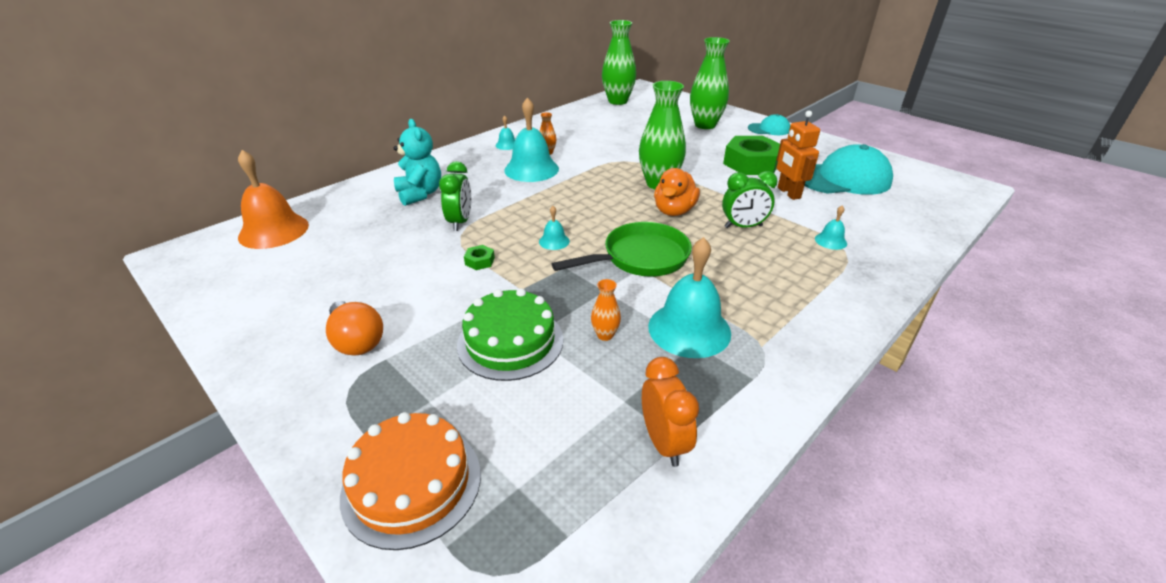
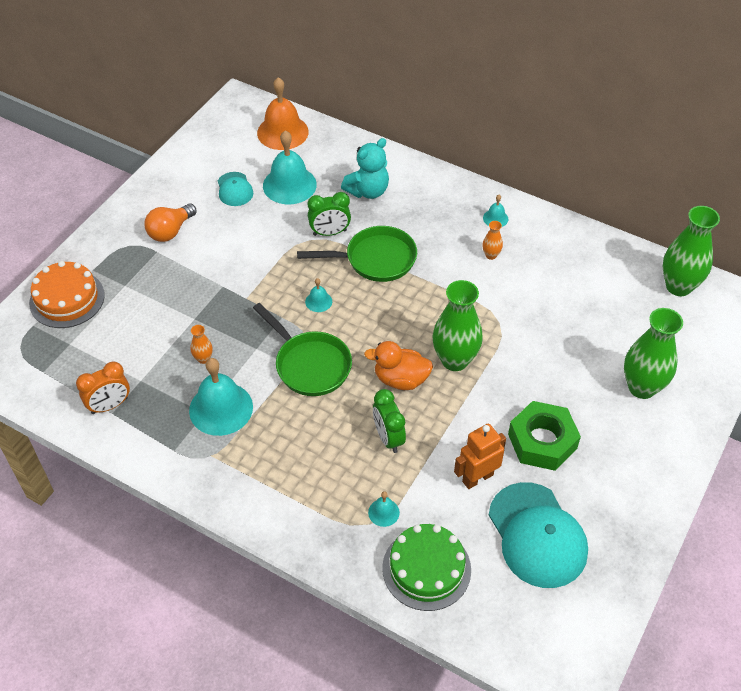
camera: 75 degrees right, 15 degrees up
(479, 261) = (275, 263): green nut -> none
(510, 341) = (185, 308): green cake -> green cake (426, 568)
(516, 202) = (375, 259): none -> green pan
(531, 169) = (447, 252): turquoise bell -> turquoise bell (289, 185)
(769, 129) = (663, 459): turquoise cap -> turquoise cap (234, 189)

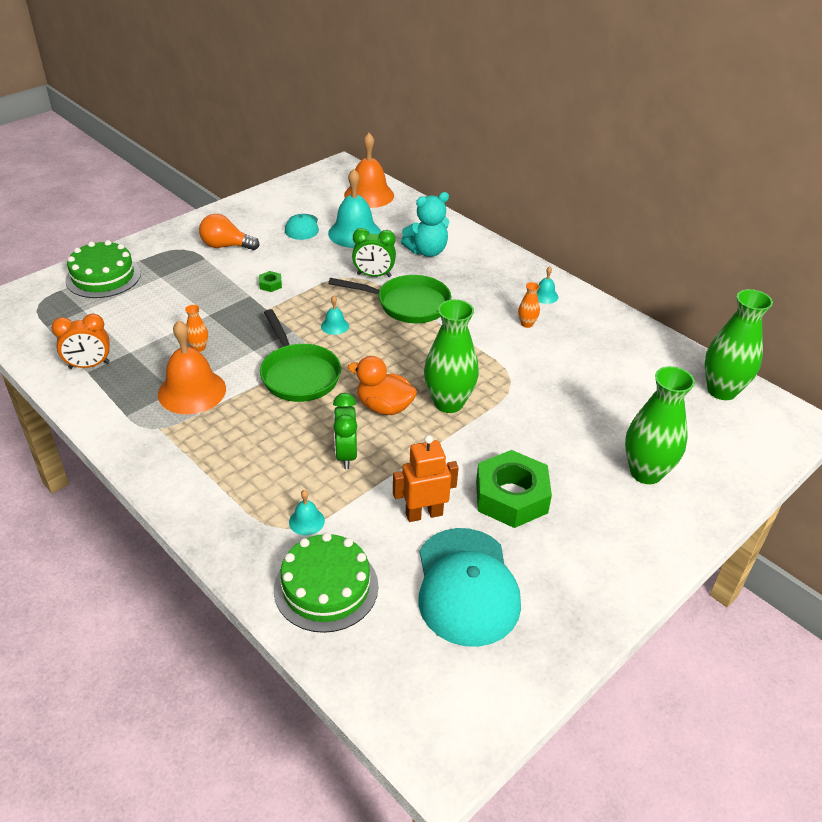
camera: 15 degrees right, 10 degrees down
(67, 299) = (103, 277): orange cake -> green cake
(170, 231) = (226, 246): orange light bulb -> orange light bulb turned 45 degrees clockwise
(221, 408) = (192, 391): turquoise bell -> orange bell
(236, 268) = (270, 284): none -> green nut

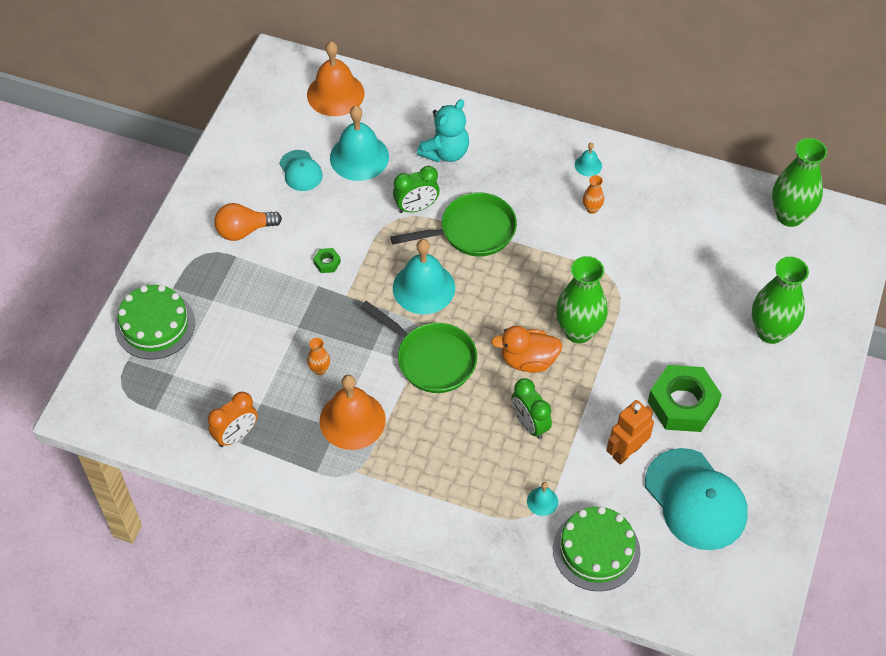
camera: 25 degrees left, 15 degrees up
(335, 326) = (423, 288): turquoise bell -> turquoise bell, size x2.18

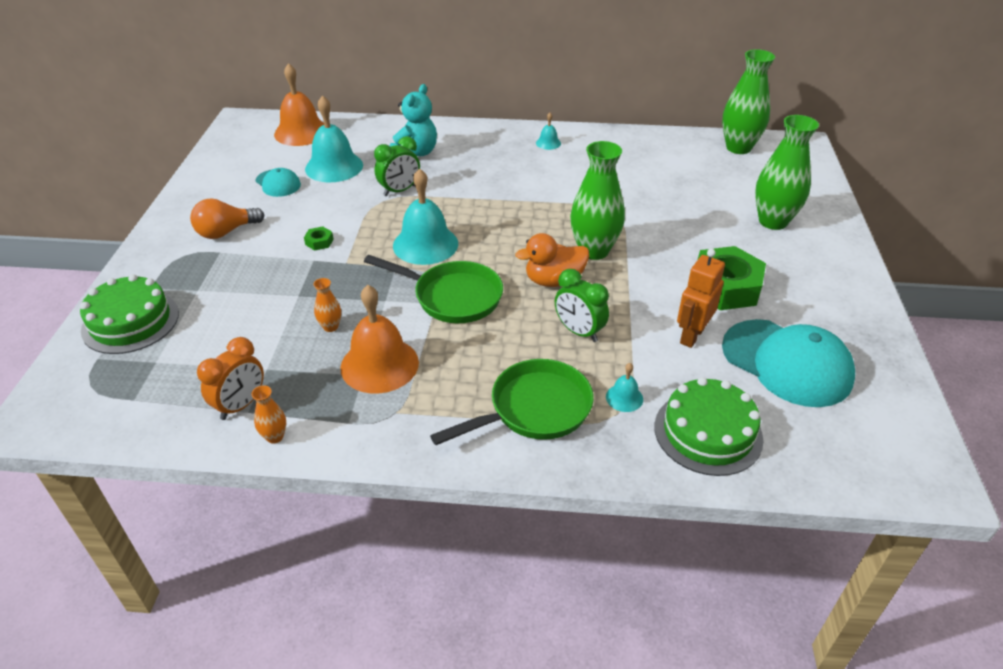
camera: 15 degrees left, 15 degrees down
(472, 231) = (459, 198): green pan -> green pan (534, 409)
(592, 209) = (565, 168): orange vase -> orange vase (275, 437)

